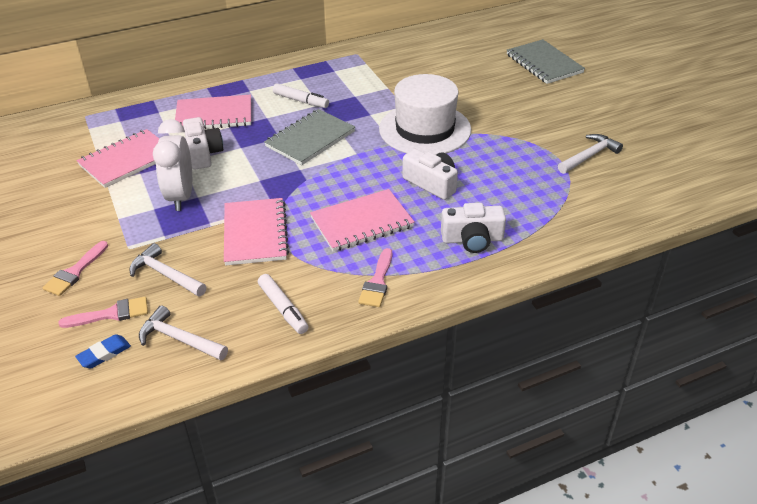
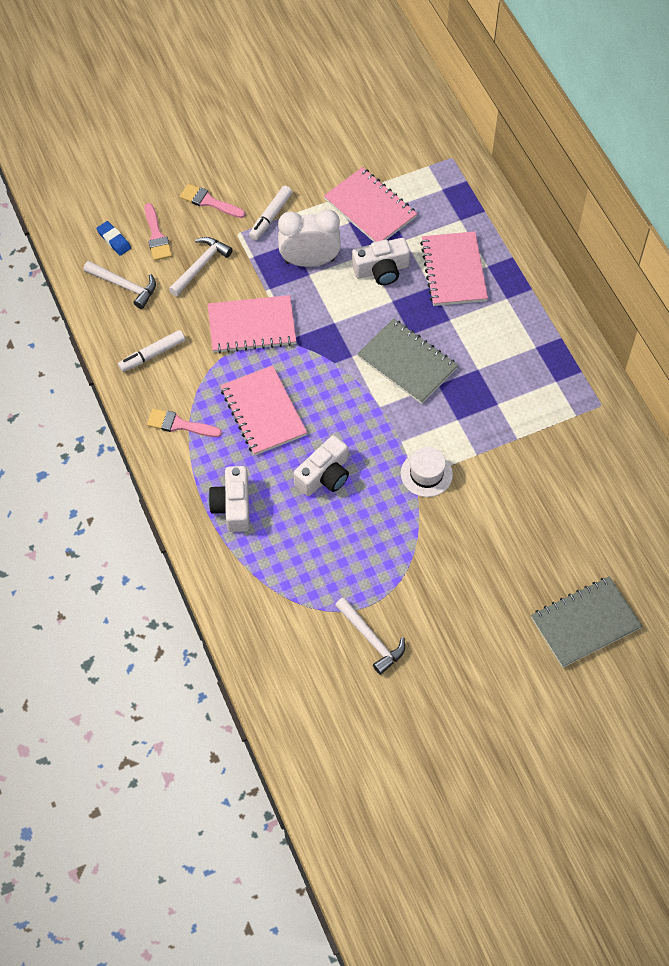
camera: 90 degrees right, 20 degrees up
(179, 339) = (124, 286): white hammer -> white hammer turned 90 degrees clockwise
(301, 101) = (485, 350): white marker -> white marker (270, 217)
(425, 129) = (426, 474): white hat -> white hat, size x0.49

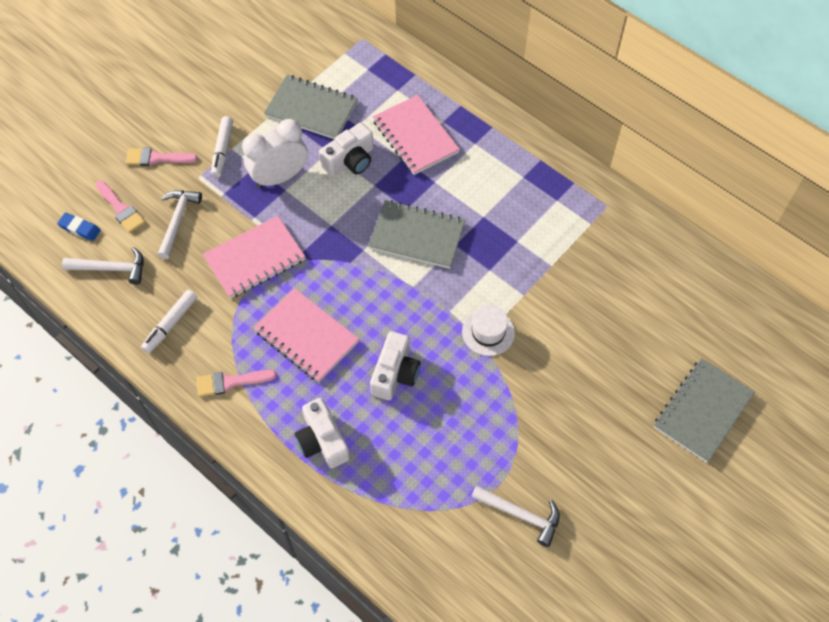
camera: 25 degrees left, 0 degrees up
(370, 208) = (311, 109): pink notebook -> grey notebook

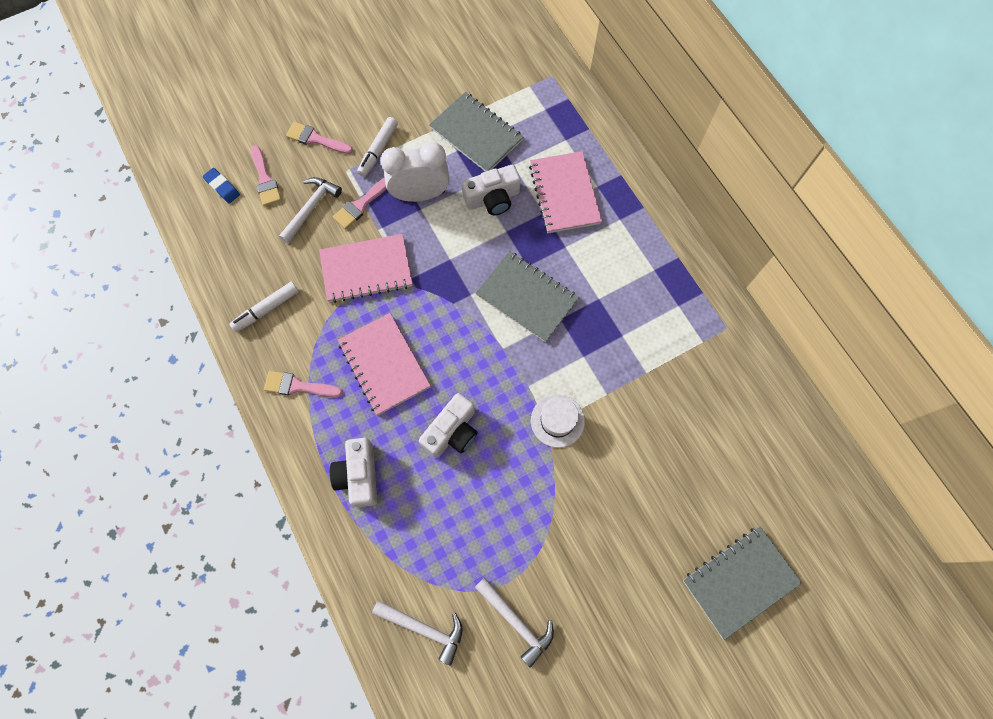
camera: 20 degrees right, 10 degrees up
(111, 268) = (235, 236): white hammer -> white hammer (424, 628)
(225, 203) = (361, 205): none -> pink brush

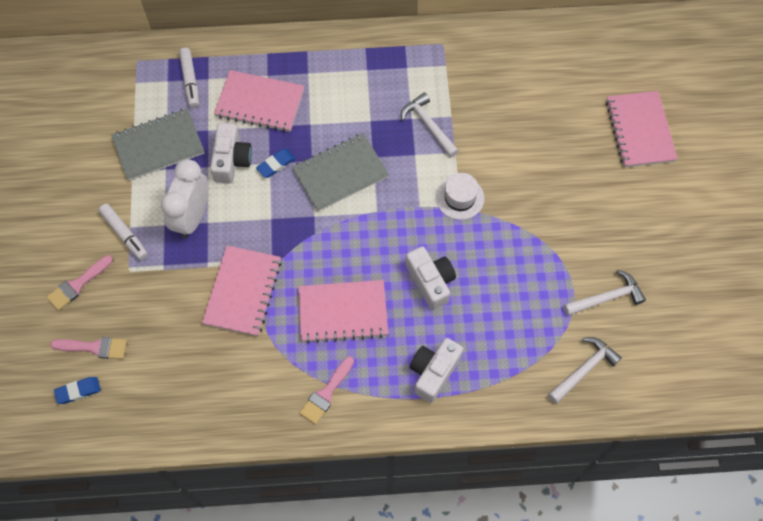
camera: 65 degrees left, 5 degrees down
(266, 309) = (235, 395): white marker -> white marker (190, 81)
(311, 208) = (151, 316): white hammer -> white hammer (428, 125)
(359, 475) = (433, 372): white camera -> white camera turned 105 degrees clockwise
(361, 205) = (173, 271): pink brush -> none
(507, 237) = (276, 164): none -> blue eraser
(739, 581) = (639, 130): grey notebook -> pink notebook

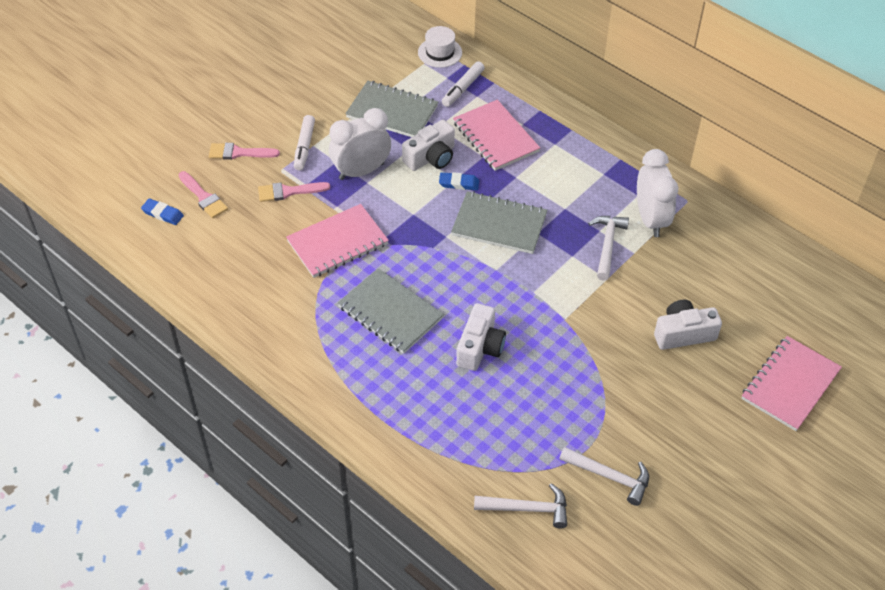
camera: 45 degrees right, 15 degrees down
(326, 393) = (314, 353): pink brush -> pink brush (288, 192)
(343, 312) = (390, 313): pink notebook -> grey notebook
(433, 372) = (408, 407): white camera -> white camera (683, 333)
(435, 80) = (650, 219): none -> white clock
(460, 198) = (572, 311): white hat -> white hat (440, 52)

